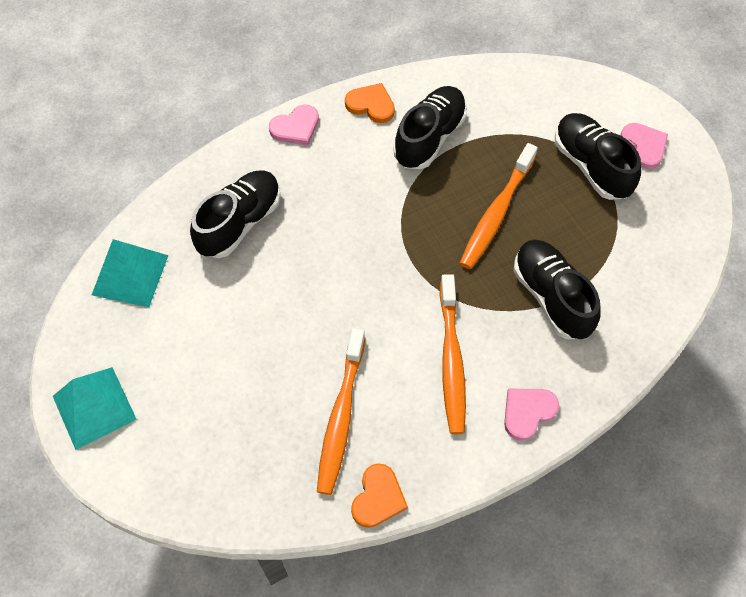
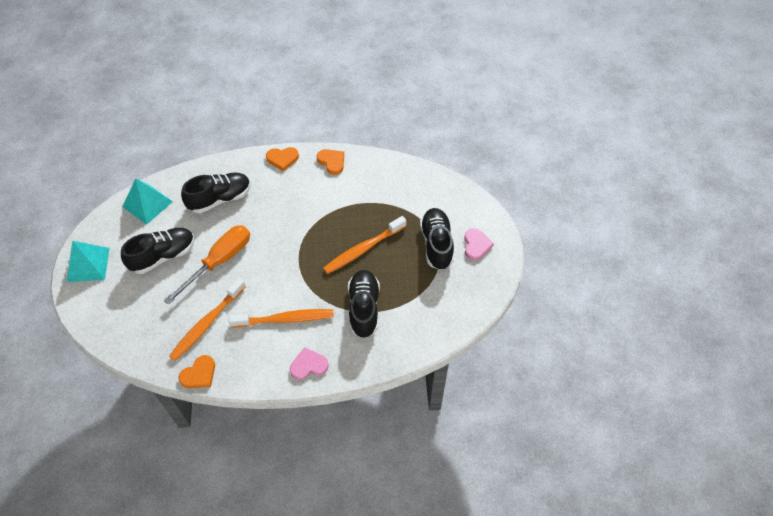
camera: 25 degrees right, 5 degrees down
(296, 127) = (282, 159): pink heart -> orange heart
(299, 316) = (219, 261): none -> orange screwdriver
(430, 137) = (353, 192): black shoe -> black shoe (163, 256)
(451, 360) = (285, 319): orange toothbrush -> orange toothbrush turned 120 degrees counterclockwise

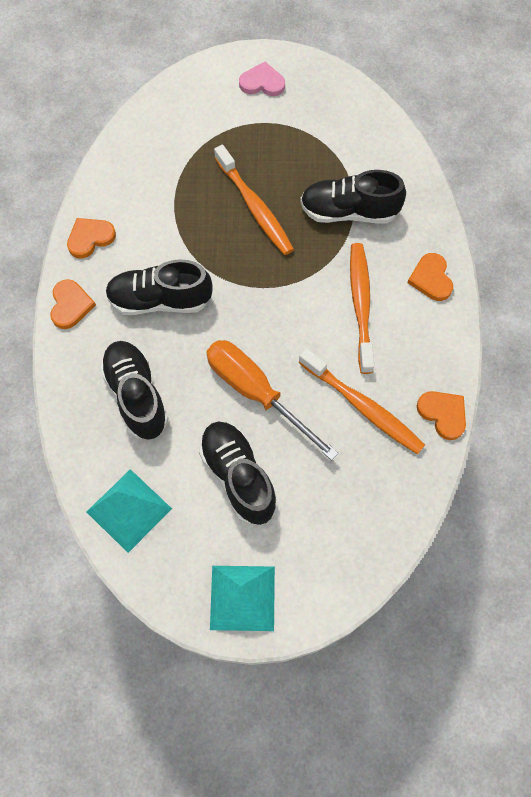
camera: 85 degrees left, 10 degrees up
(308, 365) = (431, 279): pink heart -> orange heart
(436, 244) = (256, 124): black shoe -> black shoe (160, 300)

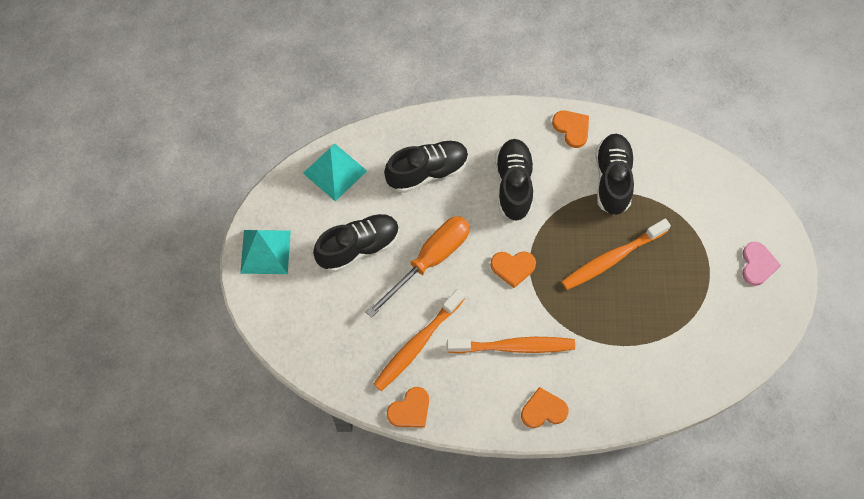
camera: 90 degrees right, 0 degrees up
(70, 305) = (507, 119): orange heart -> orange heart (513, 267)
(349, 212) = (612, 340): black shoe -> black shoe (612, 179)

